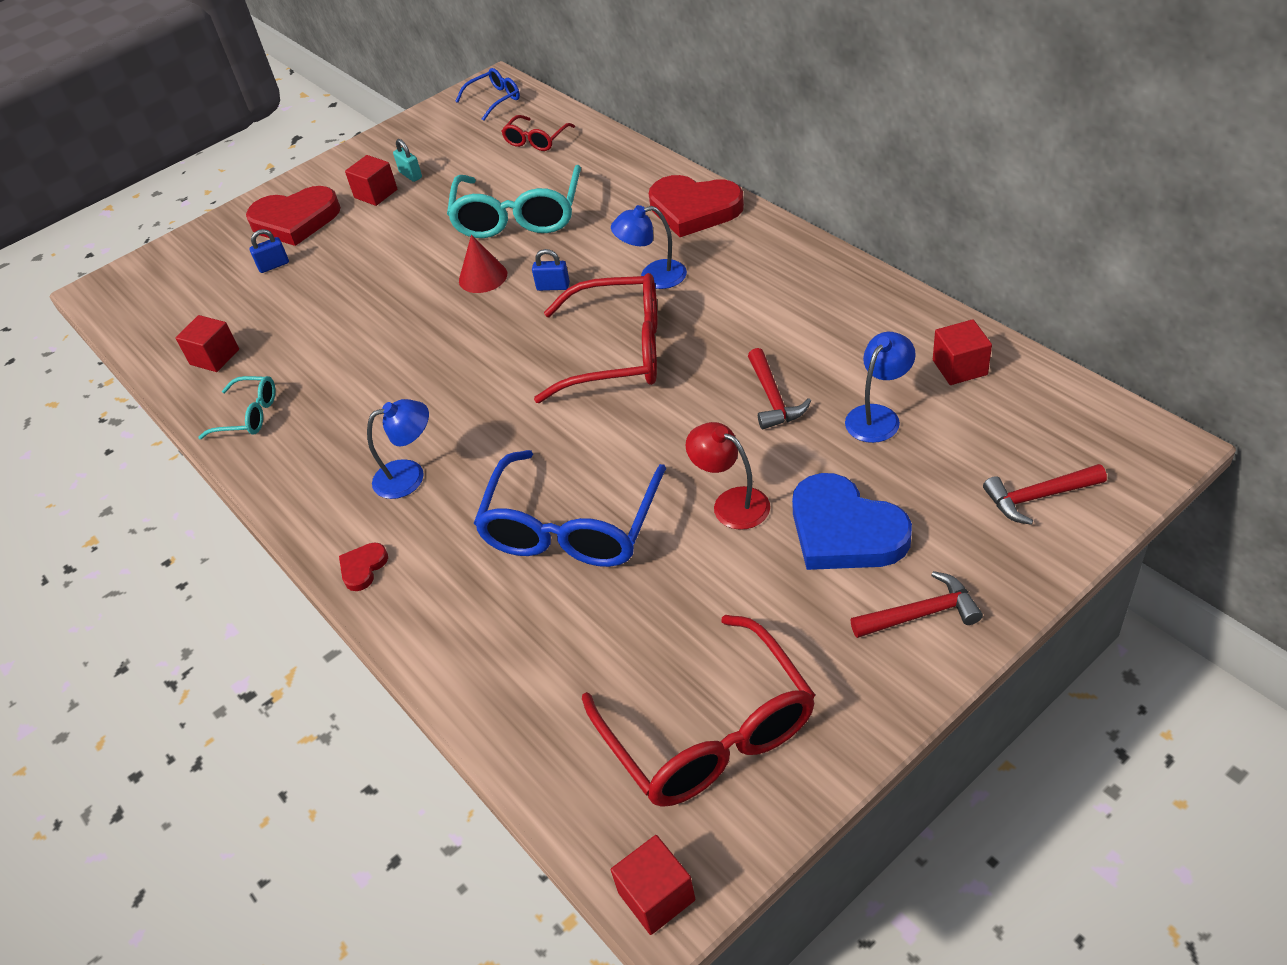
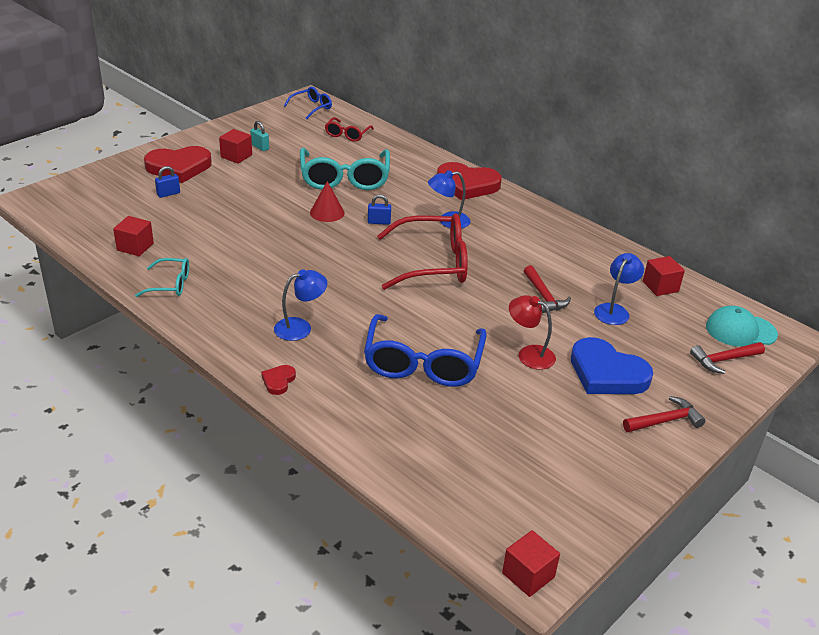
camera: 15 degrees left, 10 degrees down
(709, 732) = (543, 483): red glasses -> none
(1076, 440) = (740, 330): none -> turquoise cap

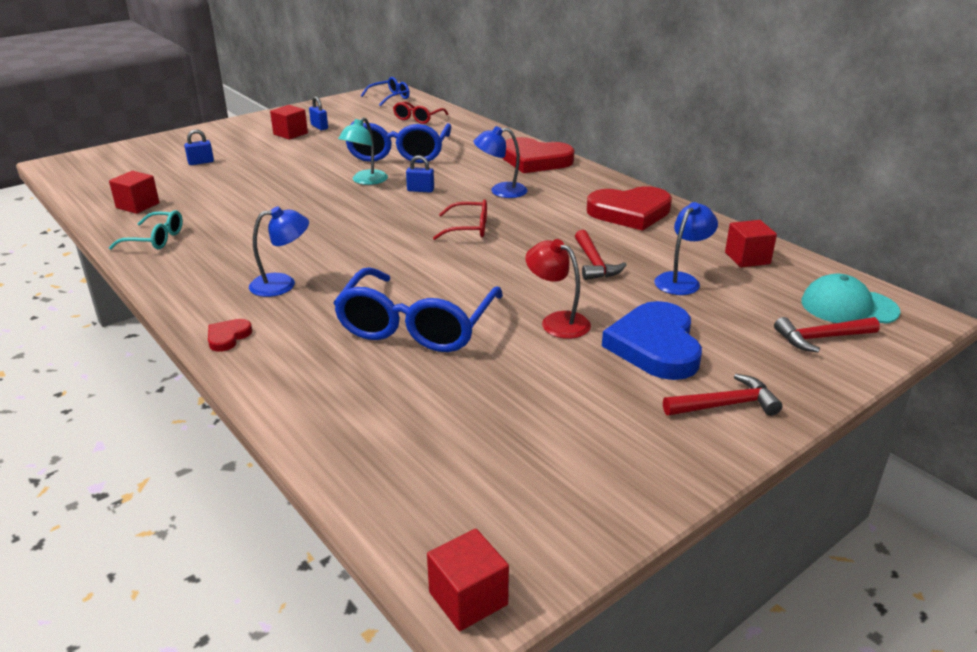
camera: 10 degrees right, 5 degrees down
(179, 167) = (225, 142): red heart -> red heart (630, 212)
(260, 147) = (319, 127): turquoise padlock -> blue padlock
(327, 212) = (365, 181): red cone -> turquoise lamp
(344, 179) = (398, 153): turquoise glasses -> blue glasses
(433, 263) = (469, 228): red glasses -> red glasses, size x0.51
(607, 373) = (655, 346): blue heart -> blue heart turned 45 degrees clockwise

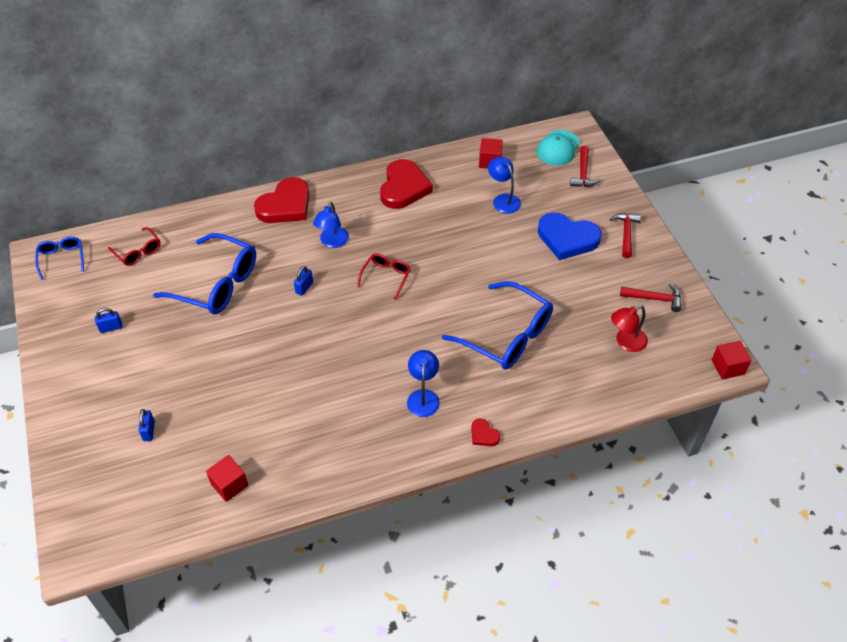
camera: 70 degrees left, 20 degrees up
(155, 239) = (309, 472): turquoise glasses -> none
(290, 134) = (115, 352): red cube -> none
(365, 181) = (265, 318): turquoise lamp -> none
(557, 321) = (527, 270): red lamp -> red lamp (626, 342)
(594, 263) = (466, 230): red hammer -> red hammer (655, 299)

